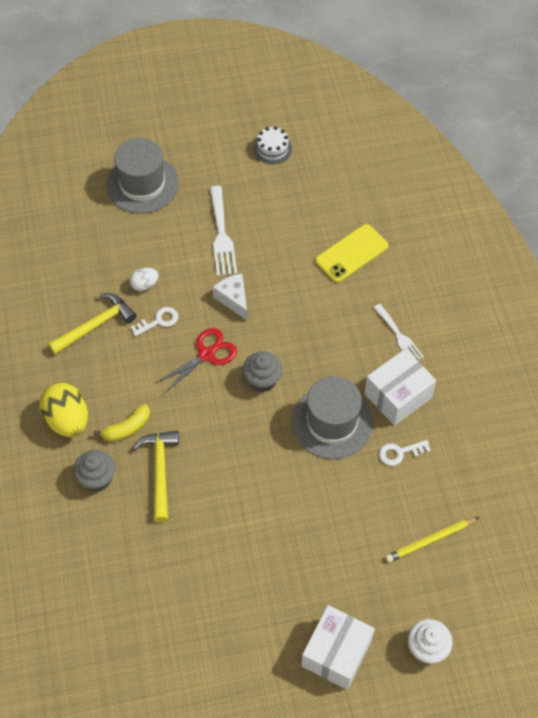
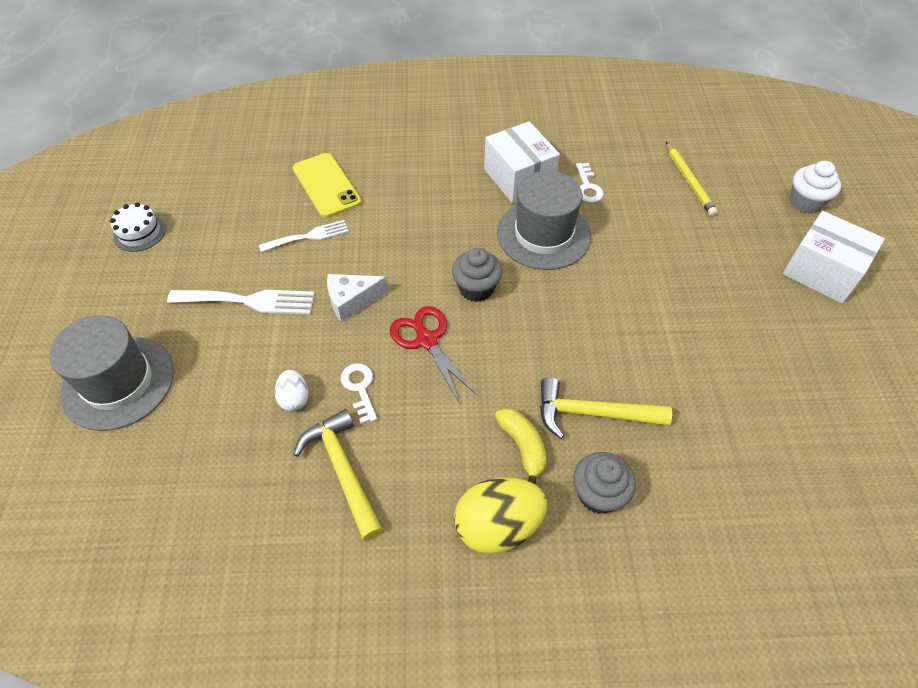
camera: 80 degrees left, 5 degrees down
(399, 336) = (446, 165): white fork -> white fork (308, 236)

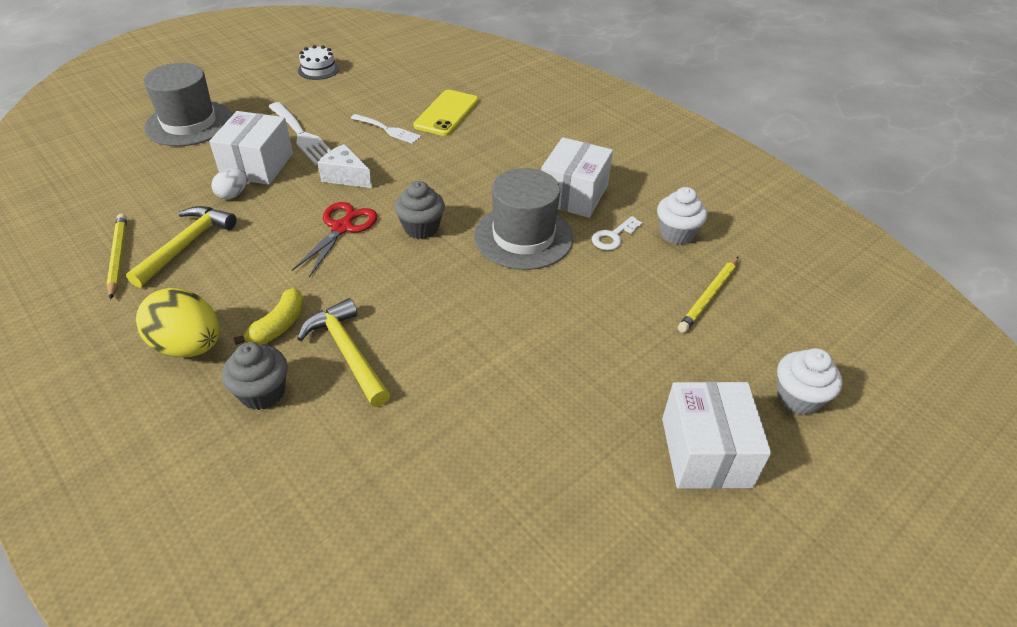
camera: 50 degrees right, 10 degrees down
(263, 358) = (257, 165): none -> white box
(308, 538) = (118, 257): none -> yellow pencil
(360, 388) = (267, 218): white key -> none
(613, 154) = (676, 233): none -> white cupcake

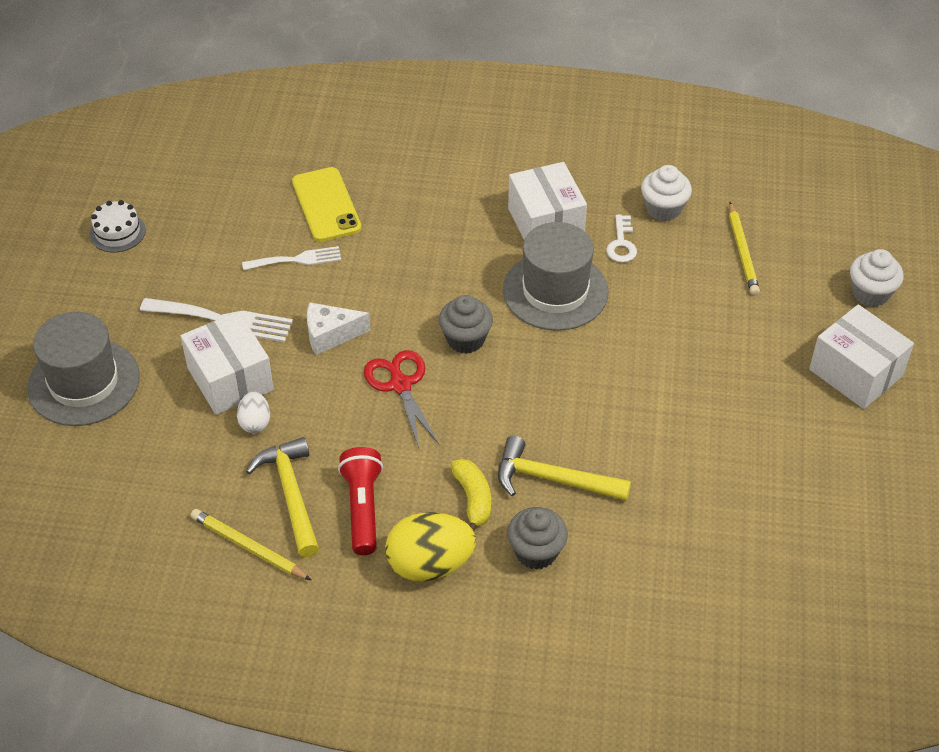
camera: 40 degrees left, 5 degrees up
(209, 281) = (362, 508): none -> red flashlight

